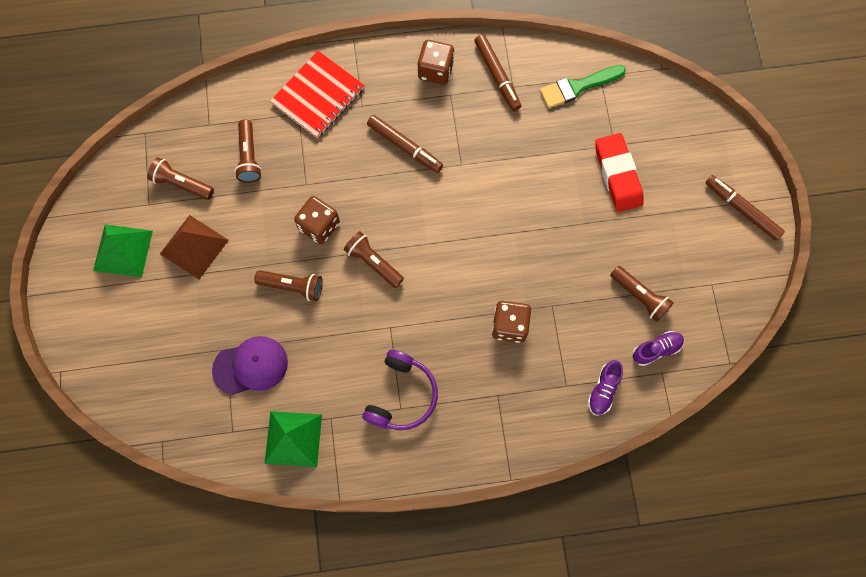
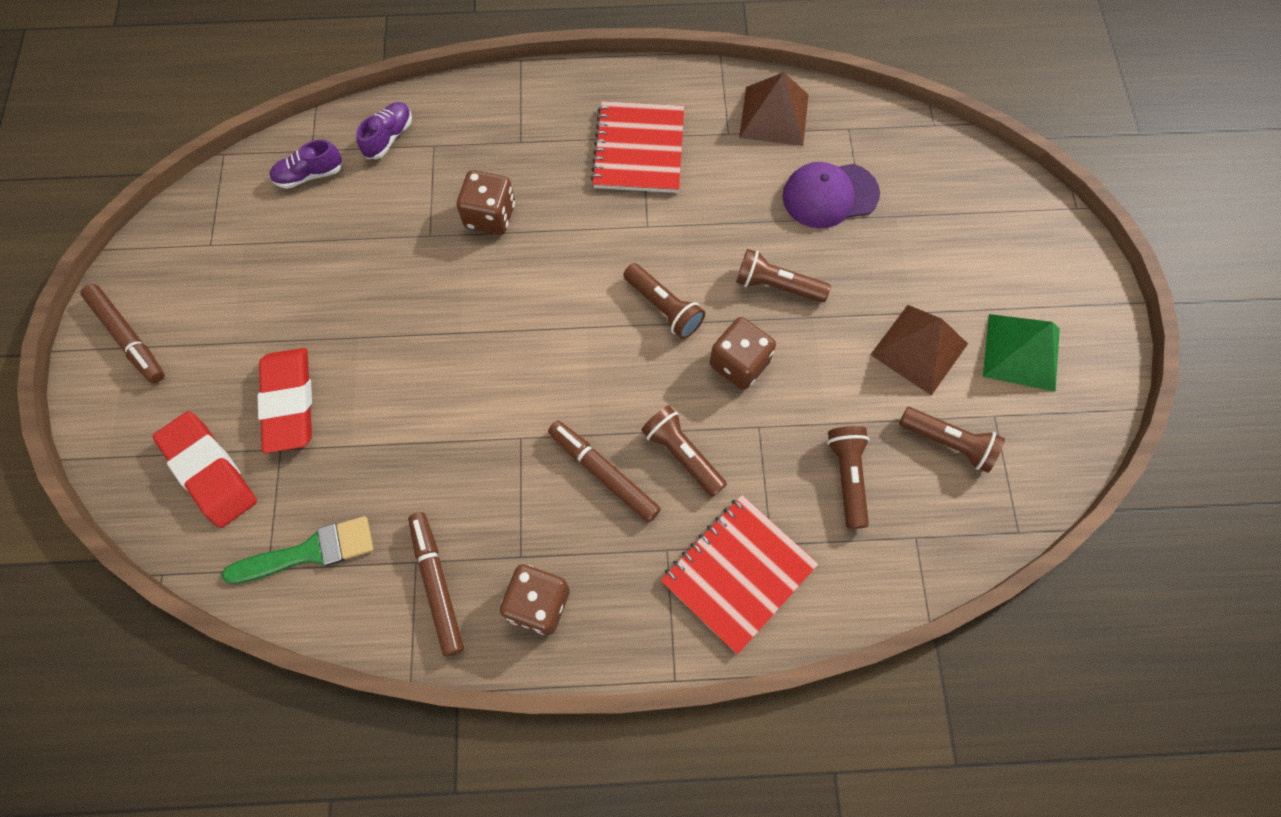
camera: 175 degrees left, 5 degrees down
(293, 438) = (774, 116): green pyramid -> brown pyramid
(402, 395) = (638, 149): purple headphones -> red notebook
(639, 296) = (310, 237): brown flashlight -> brown flashlight (682, 454)
(654, 128) = (210, 471): none -> red eraser

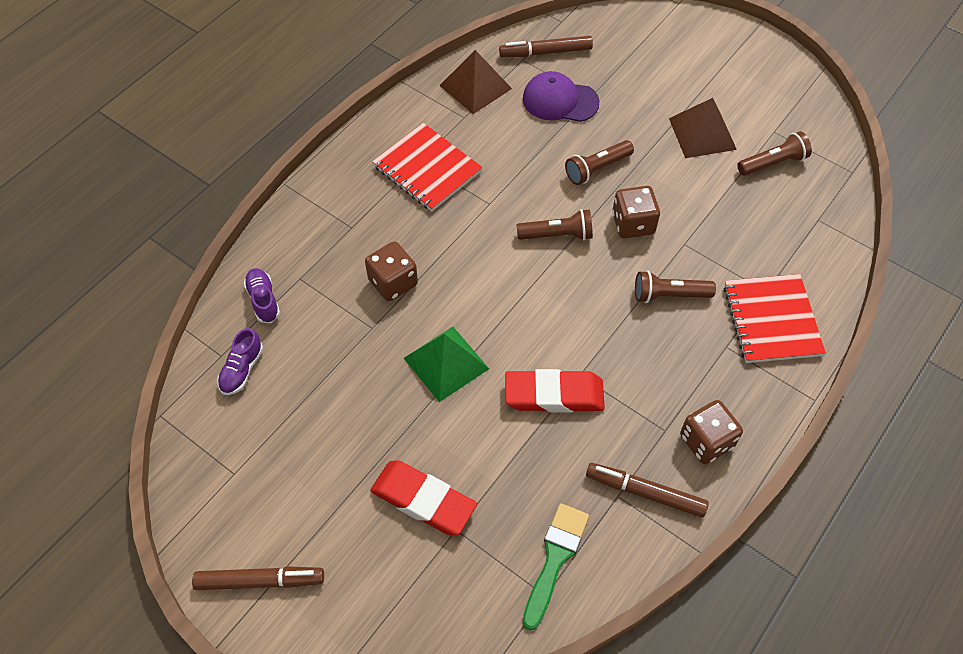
camera: 50 degrees left, 10 degrees down
(210, 471) = (432, 589): red eraser -> red eraser (554, 394)
(603, 473) = (645, 345): brown marker -> brown marker (545, 52)
(829, 195) = (560, 101): purple cap -> purple cap turned 75 degrees clockwise
(847, 477) = (754, 224): brown flashlight -> none
(1021, 352) = (745, 91): green pyramid -> green pyramid (446, 363)

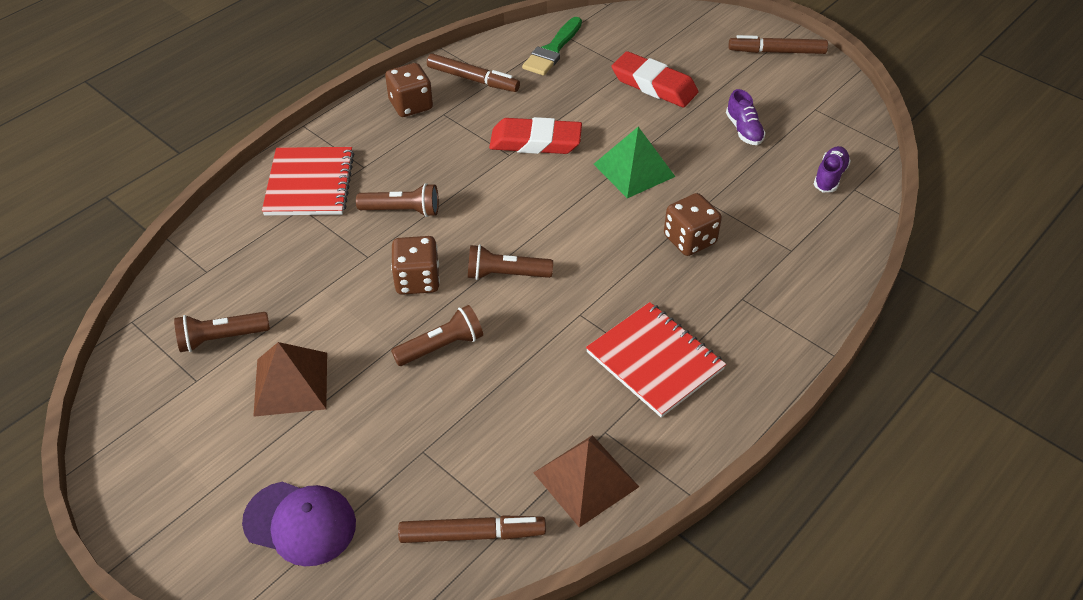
camera: 175 degrees left, 10 degrees down
(263, 300) = (825, 232): purple shoe -> purple shoe (744, 130)
(560, 101) = (467, 447): purple cap -> purple cap (300, 523)

